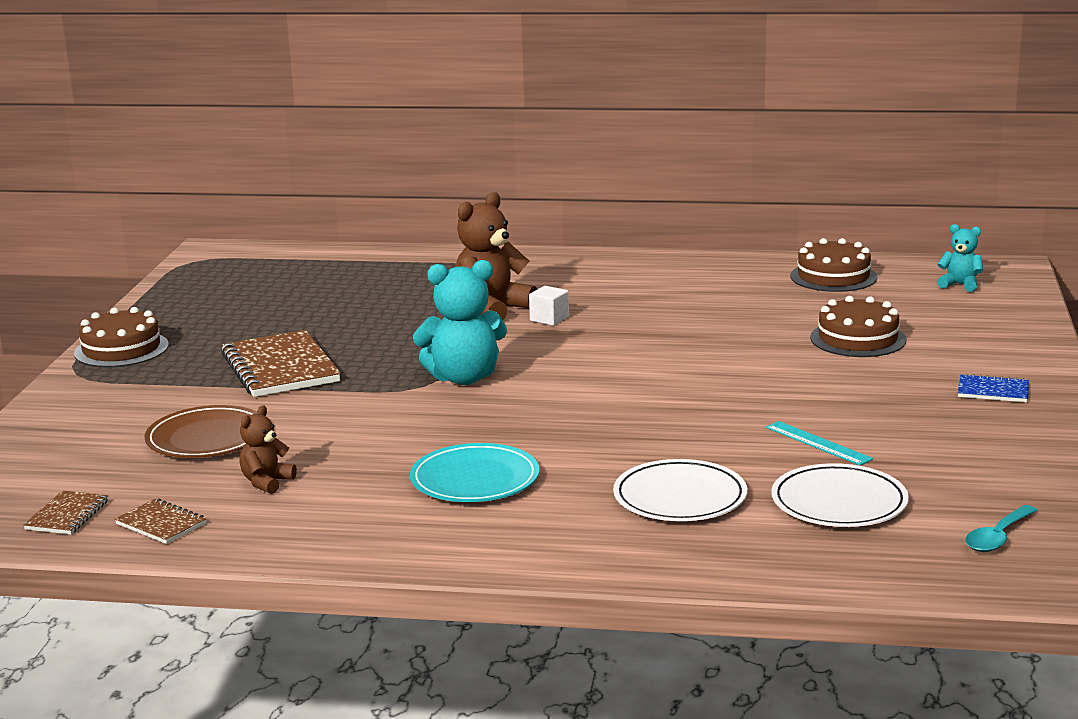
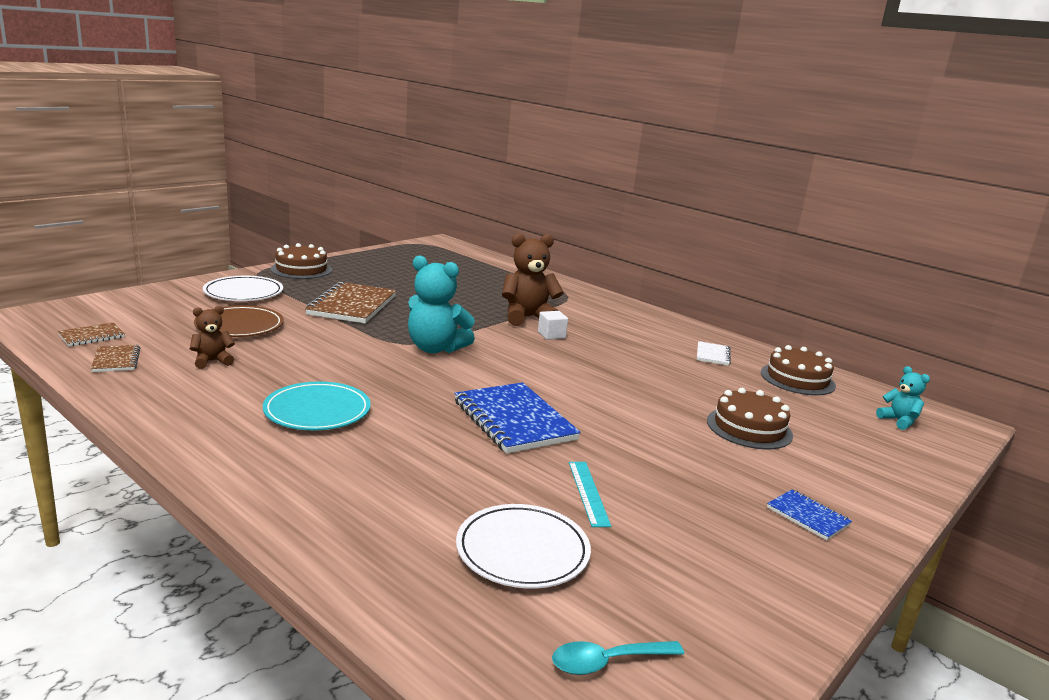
camera: 30 degrees right, 0 degrees up
(662, 413) = (514, 420): none -> blue notebook
(680, 497) = (415, 486): white plate -> white plate (243, 293)
(729, 281) = (713, 355): none -> white notebook

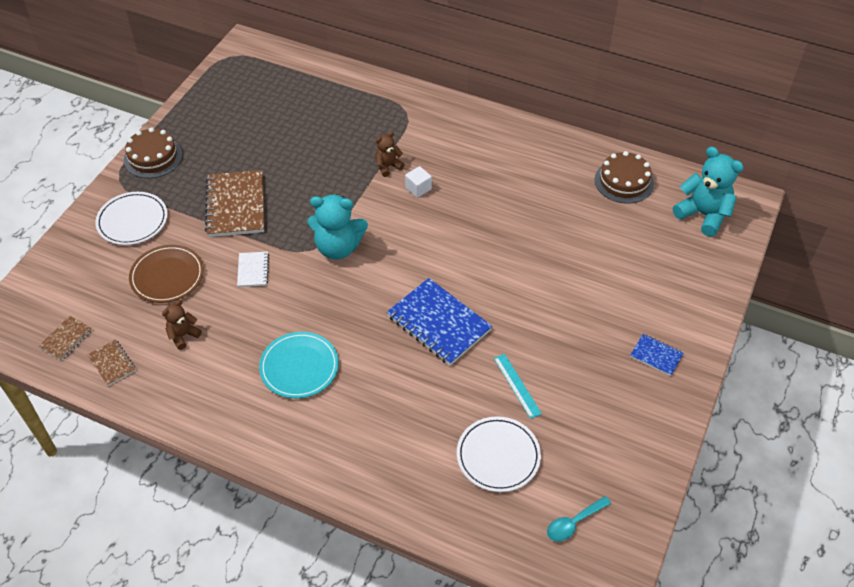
camera: 15 degrees left, 30 degrees up
(527, 318) = (388, 166): brown teddy bear -> brown teddy bear, size x0.54
(713, 355) = (553, 169): white notebook -> white notebook (253, 270)
(749, 428) = (601, 267): brown cake -> none
(898, 421) = (703, 215): turquoise teddy bear -> turquoise teddy bear, size x1.86

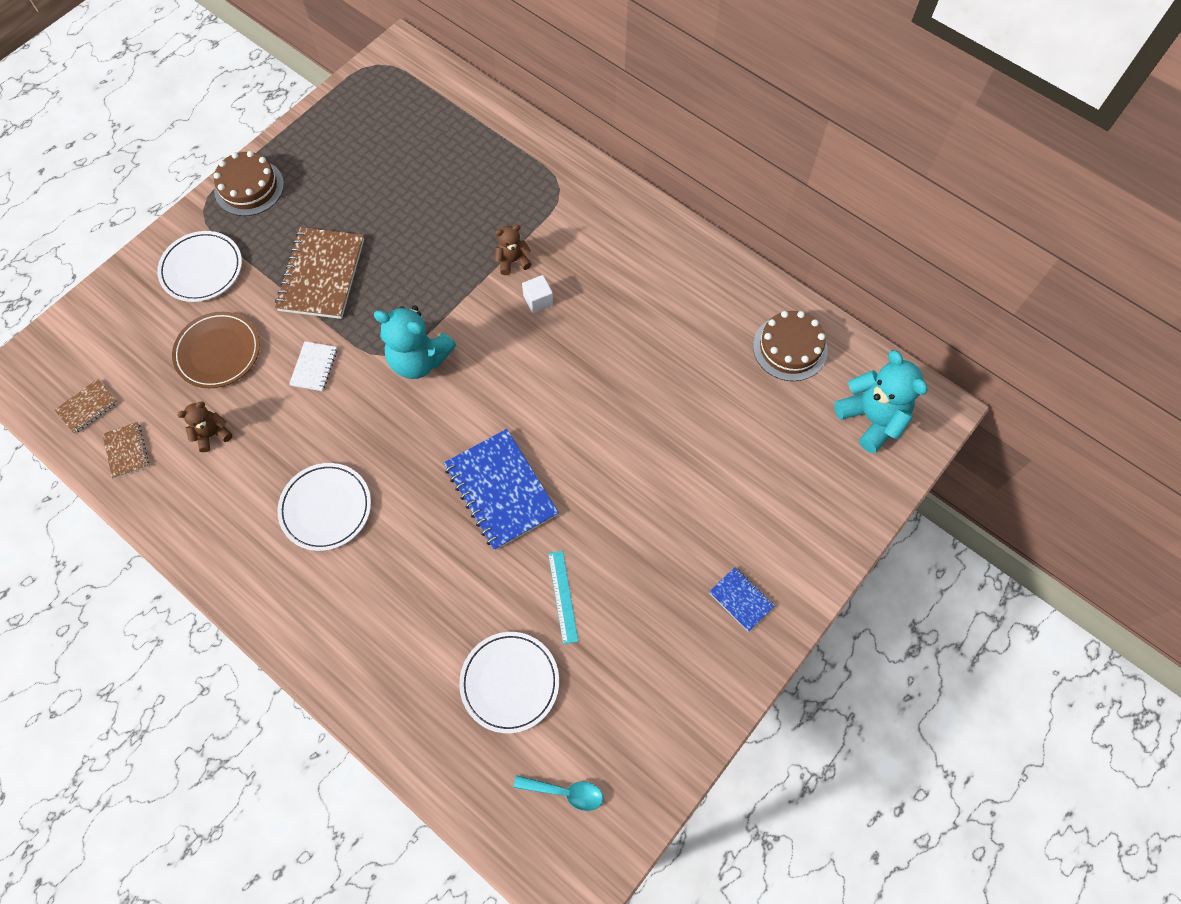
camera: 15 degrees right, 15 degrees up
(299, 367) = (326, 508): turquoise plate -> white plate
(573, 523) = (565, 792): turquoise spoon -> turquoise spoon turned 150 degrees counterclockwise

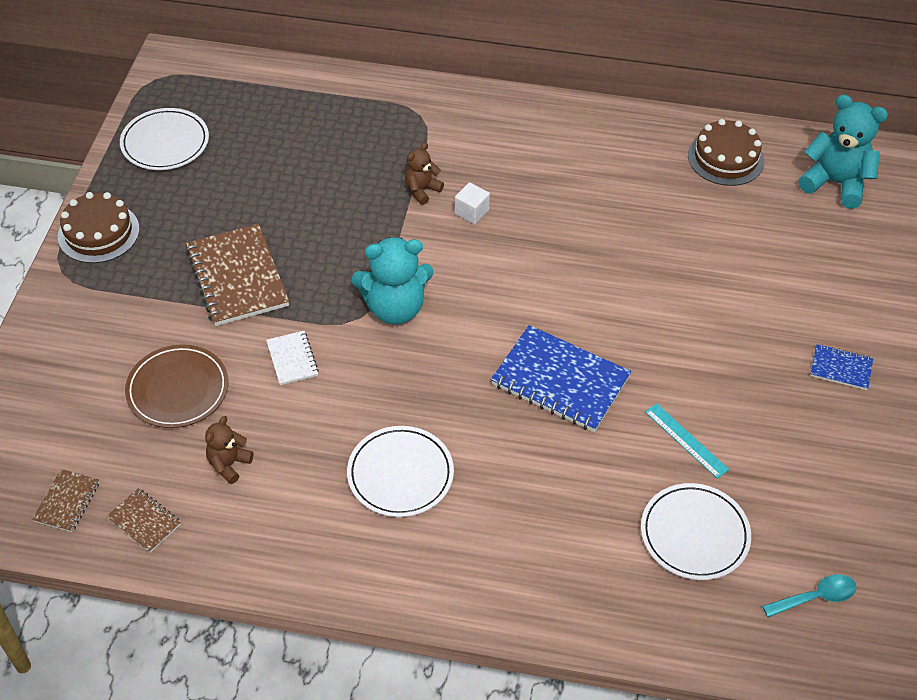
camera: 30 degrees left, 15 degrees down
(202, 269) = (101, 324): white plate -> white plate (165, 143)

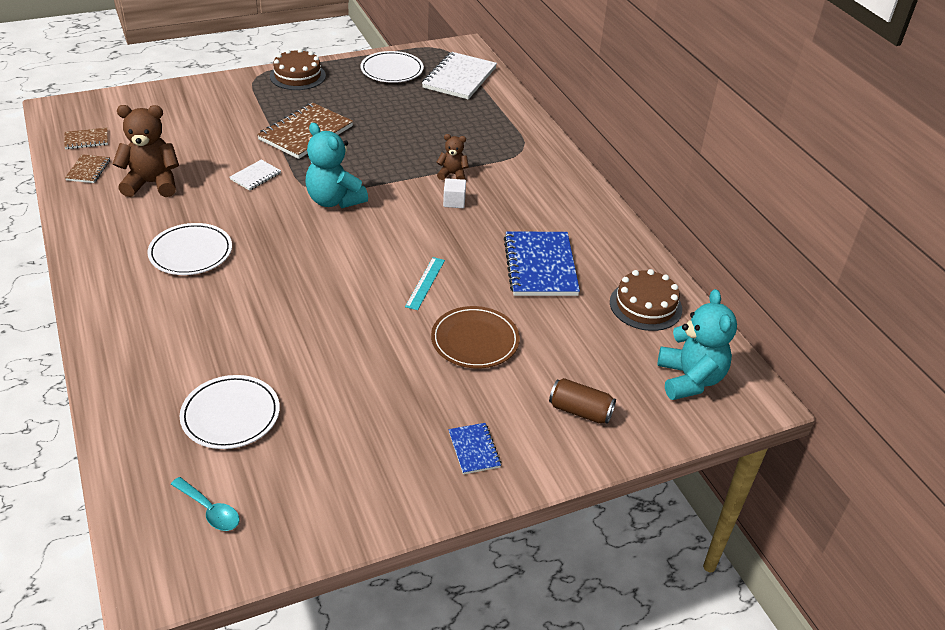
camera: 55 degrees right, 10 degrees down
(178, 389) = (198, 145): brown plate -> brown plate (475, 340)
(229, 464) = (152, 183): brown teddy bear -> brown teddy bear, size x1.86
(235, 95) = (459, 78): none -> white notebook
(560, 381) = (329, 296): blue notebook -> blue notebook (540, 266)
(686, 440) = (322, 380): turquoise ruler -> turquoise ruler (425, 283)
(833, 273) = (580, 411): none -> brown can

